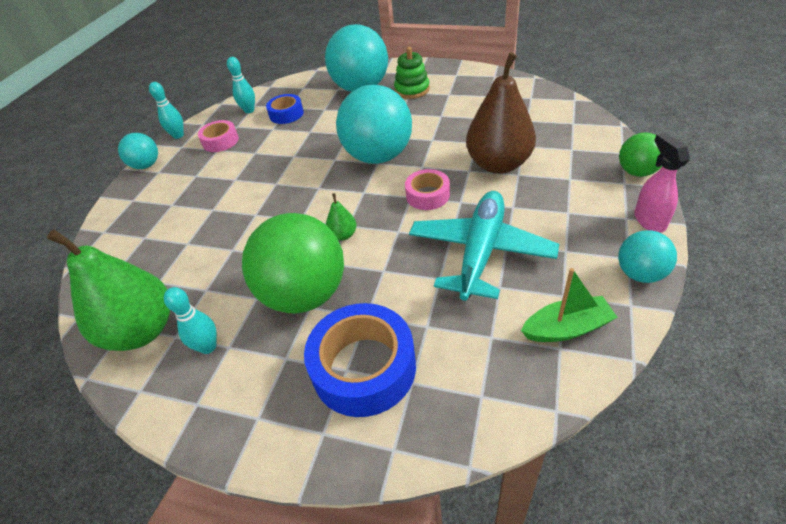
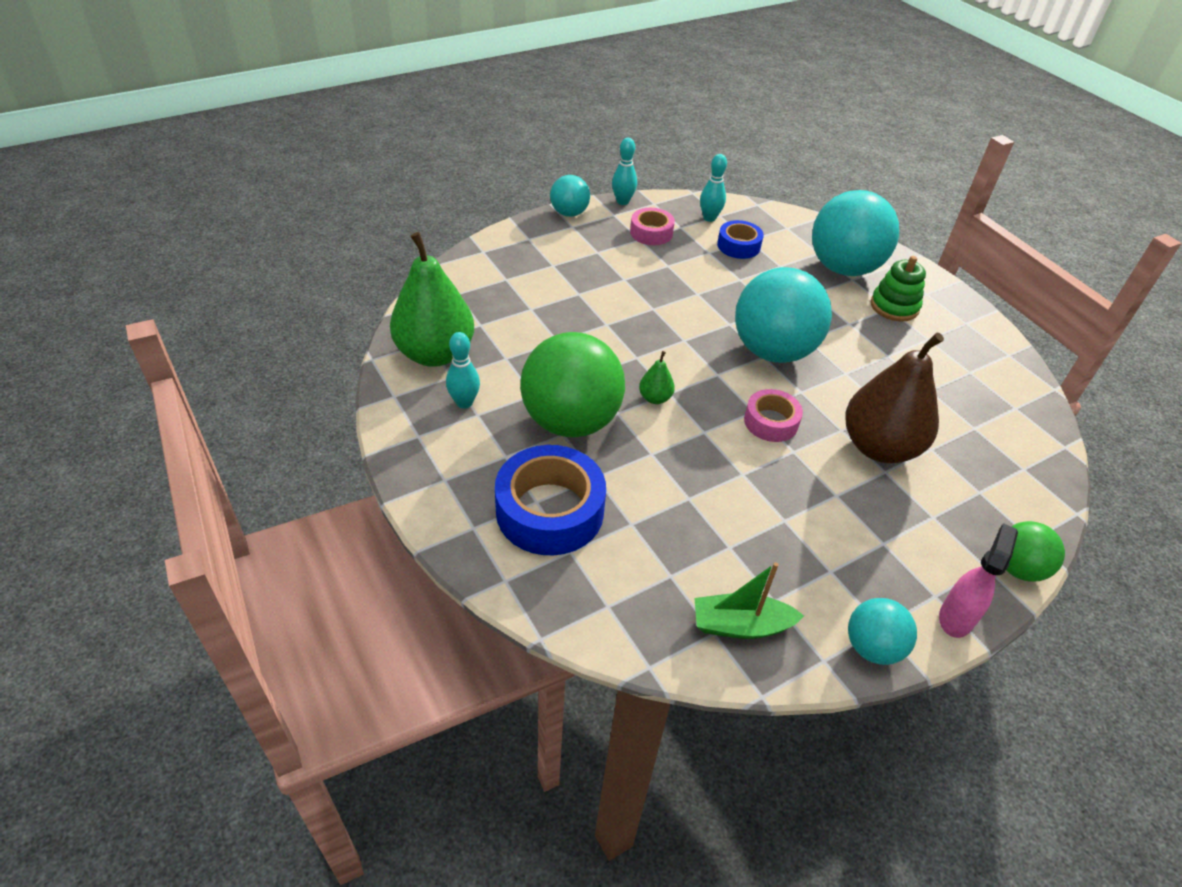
camera: 35 degrees right, 0 degrees up
(480, 252) = (752, 507): turquoise plane -> none
(567, 328) = (740, 625): green boat -> green boat turned 150 degrees clockwise

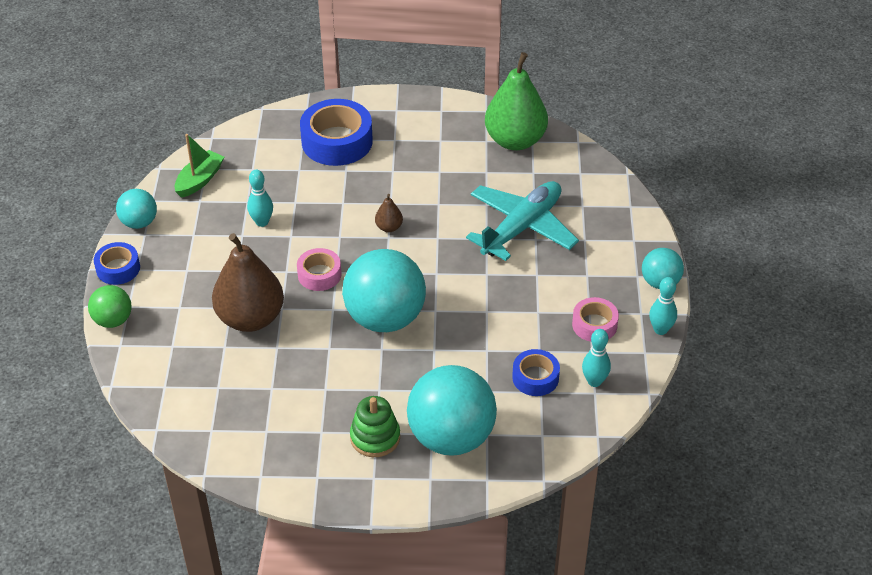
camera: 125 degrees right, 0 degrees up
(464, 403) = (455, 138): turquoise bowling pin -> turquoise bowling pin (262, 222)
(571, 306) = (521, 227): none -> turquoise plane
(571, 421) = (400, 178): green ball -> none
(655, 398) = (389, 227): green pear -> brown pear
(956, 617) = (118, 268): pink spray bottle -> blue tape

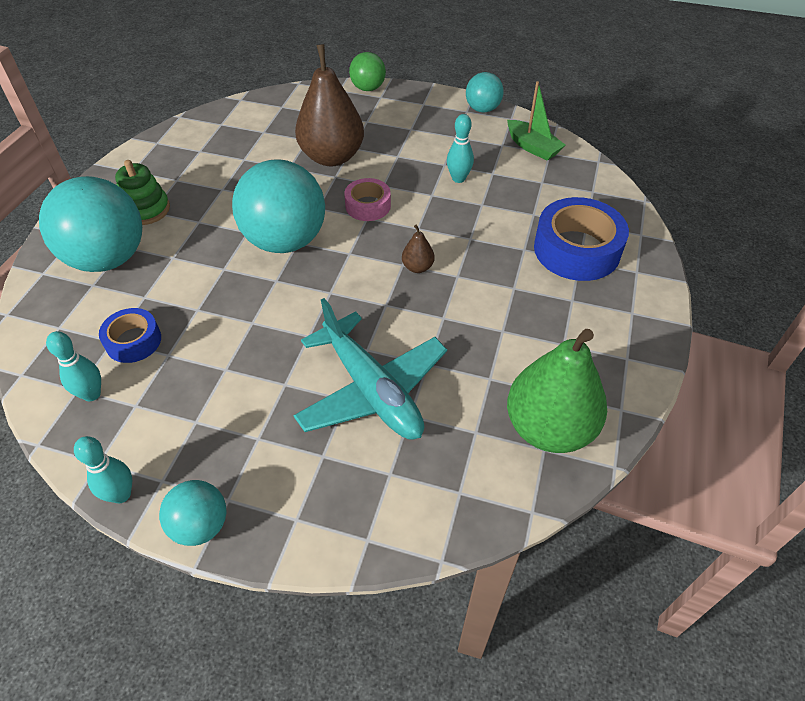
camera: 105 degrees right, 5 degrees up
(118, 268) = (428, 95): blue tape -> none
(594, 325) = (173, 420): pink tape -> none

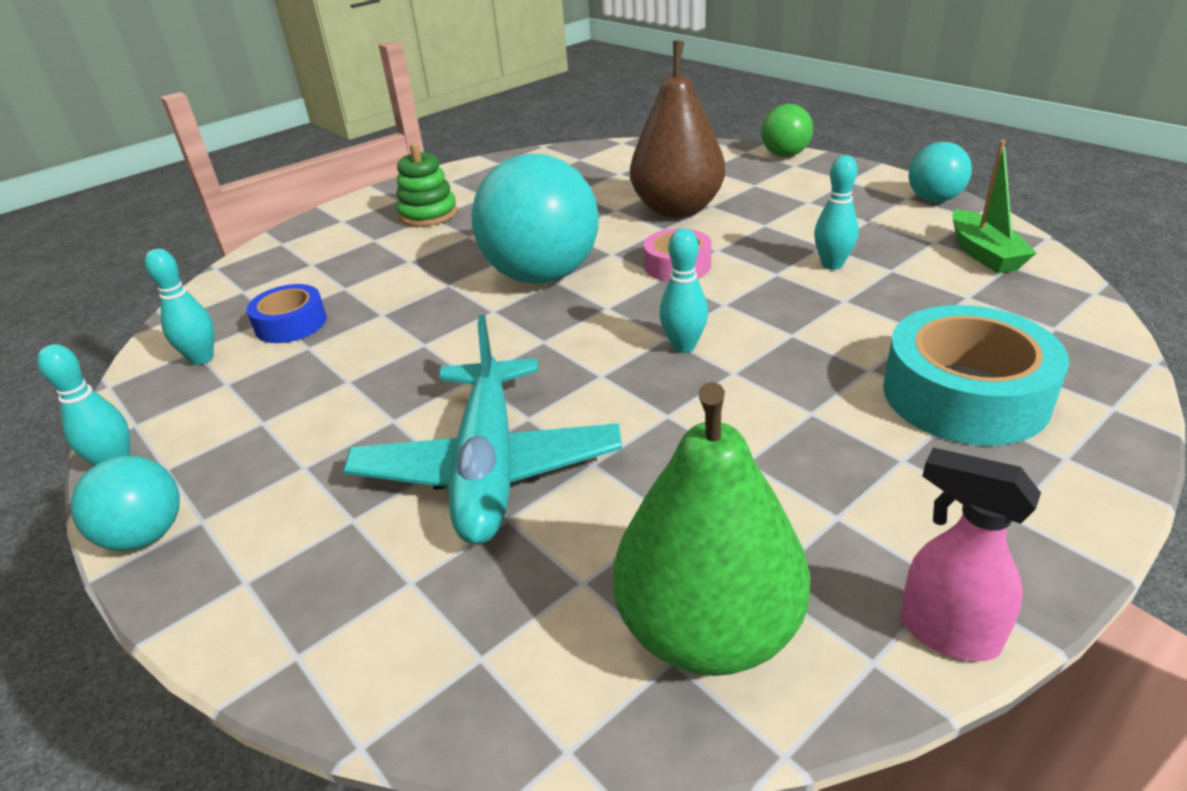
camera: 35 degrees right, 15 degrees down
(108, 258) = (349, 246): turquoise ball -> none
(417, 267) = (683, 346): brown pear -> turquoise bowling pin
(576, 250) = (965, 394): blue tape -> turquoise tape
(640, 382) = (946, 632): none -> pink spray bottle

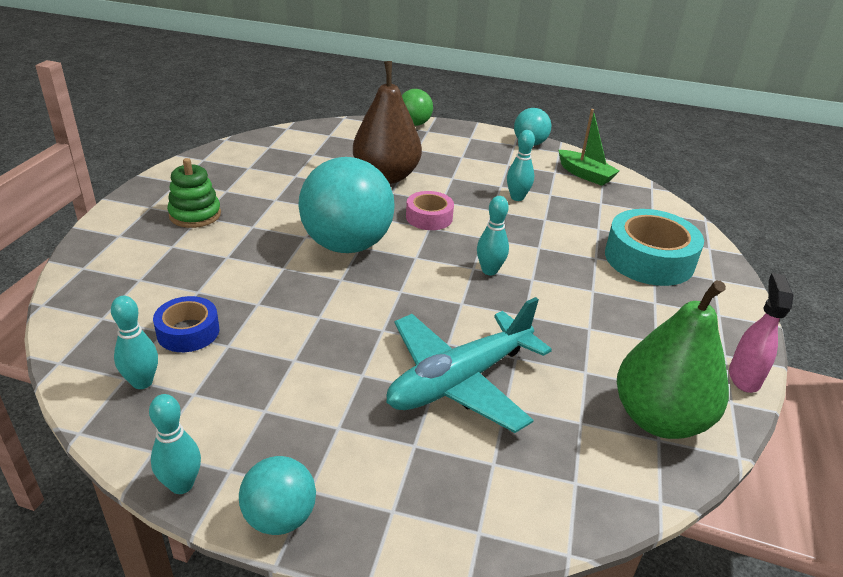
camera: 40 degrees left, 0 degrees up
(488, 466) = (460, 381): turquoise plane -> turquoise plane turned 90 degrees clockwise
(946, 632) = (744, 377): pink spray bottle -> pink spray bottle turned 105 degrees clockwise

